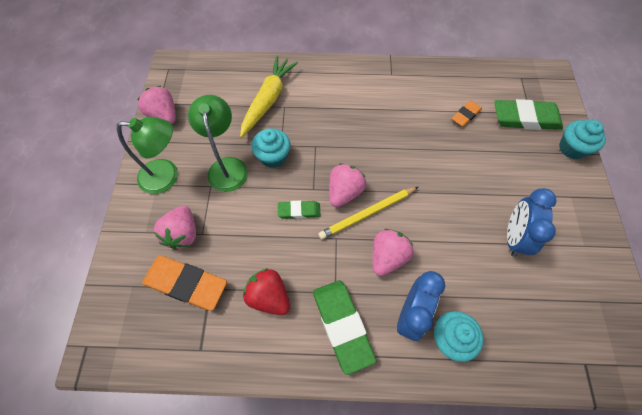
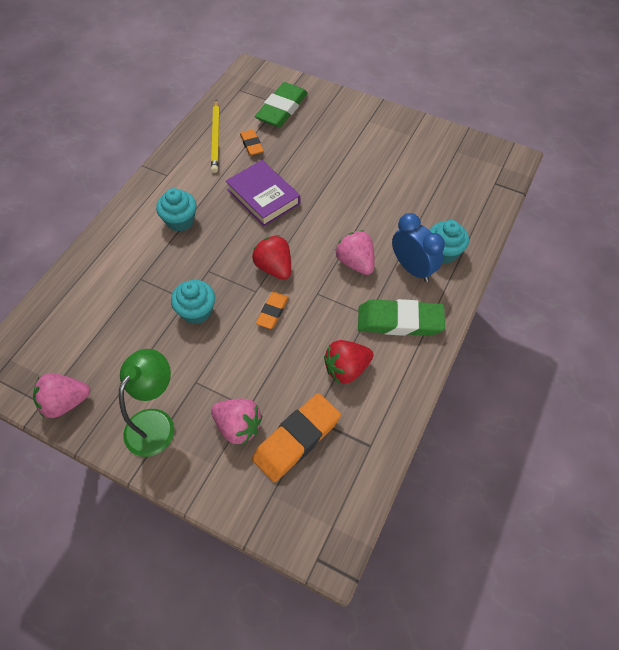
camera: 65 degrees left, 5 degrees down
(227, 166) = (181, 358): green lamp -> none
(268, 100) = (121, 290): yellow carrot -> none
(299, 211) = (272, 312): green eraser -> orange eraser
(344, 192) = (274, 267): pink strawberry -> red strawberry
(367, 214) = (307, 259): yellow pencil -> yellow pencil (216, 138)
(414, 150) = (263, 197): none -> purple book
(513, 237) = (383, 172): blue clock -> none
(572, 148) = (328, 97): turquoise cupcake -> turquoise cupcake (180, 221)

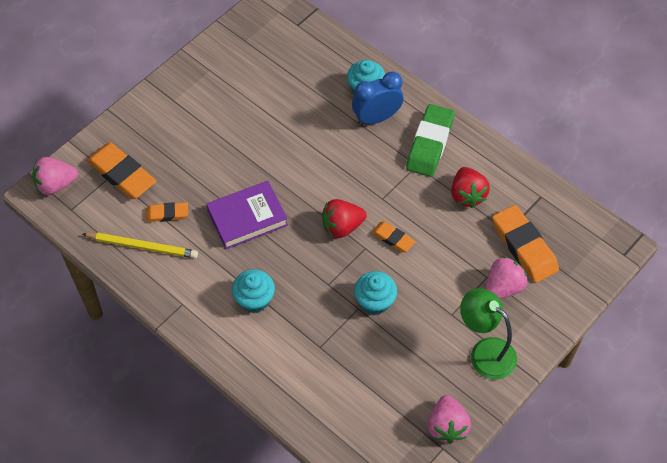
camera: 75 degrees left, 0 degrees up
(282, 109) = (122, 174): green eraser -> orange eraser
(355, 262) = (356, 160): pink strawberry -> pink strawberry (56, 184)

